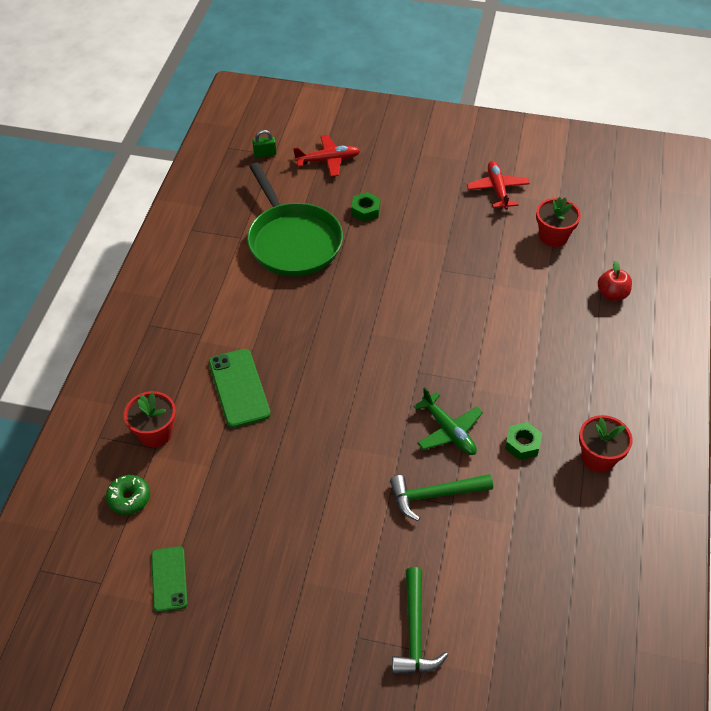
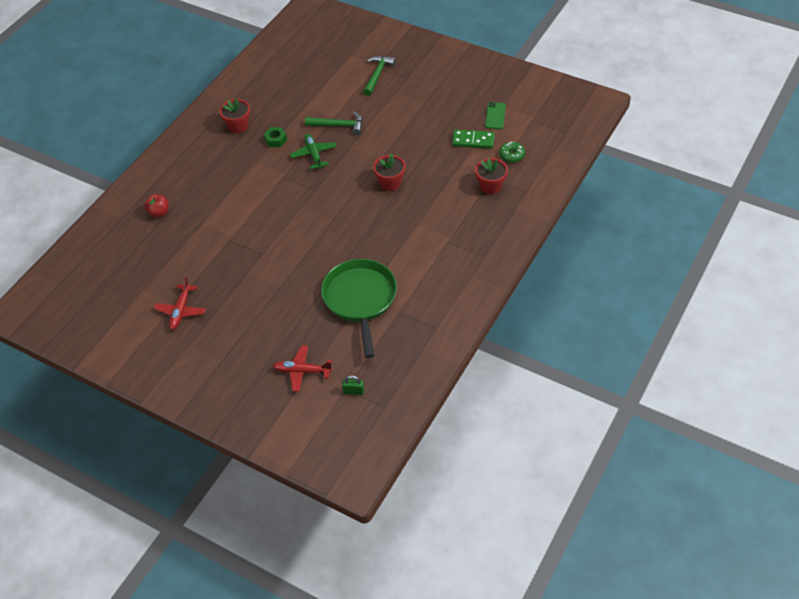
camera: 160 degrees left, 0 degrees up
(198, 514) = (473, 141): none -> green domino
(239, 388) = (432, 202): green phone -> none
(365, 211) = (293, 314): green nut -> none
(553, 236) = (167, 262): red flower pot -> red flower pot (390, 183)

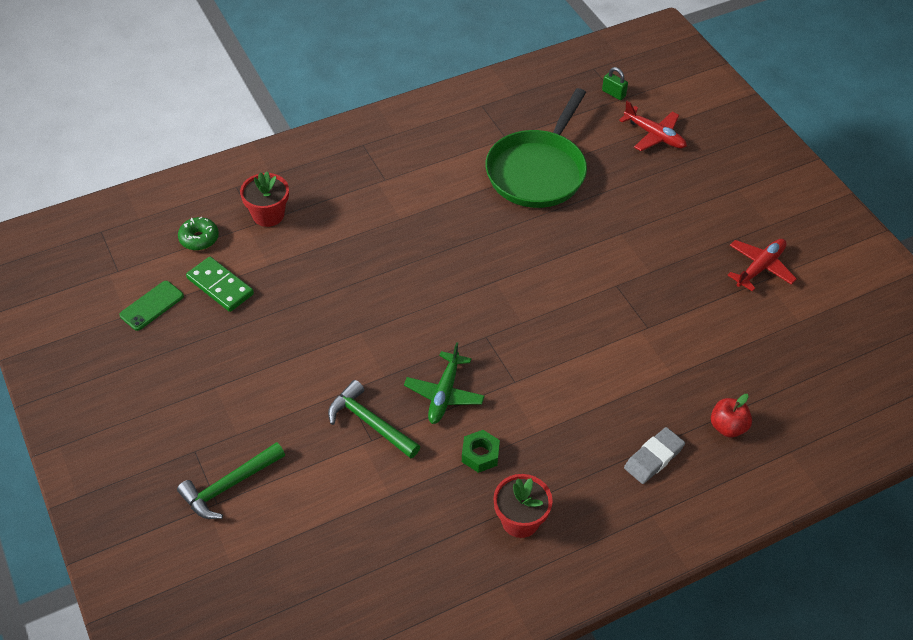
camera: 150 degrees left, 0 degrees up
(190, 180) = (653, 458): none -> grey eraser
(390, 183) = (381, 289): red flower pot -> none

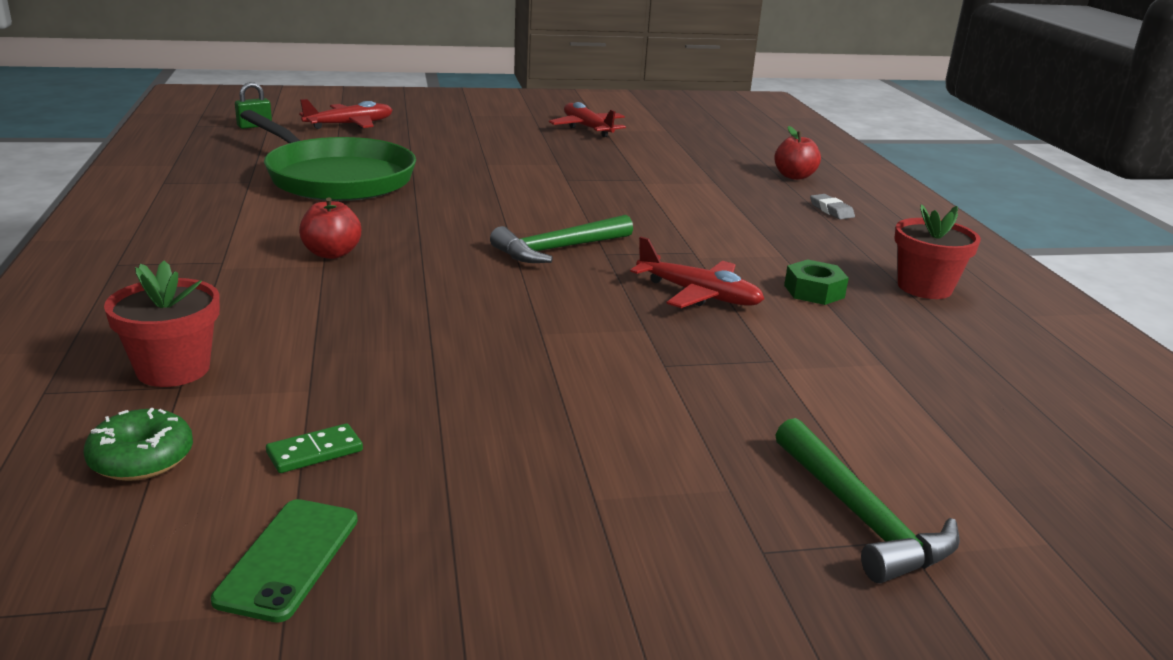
camera: 75 degrees left, 25 degrees down
(152, 306) = (289, 559): green phone -> green phone turned 45 degrees clockwise
(220, 286) = (315, 452): green domino -> green domino, size x0.56
(370, 423) = (737, 355): green hammer -> green hammer (558, 249)
(417, 216) = (331, 253): none -> red apple
(444, 394) = (698, 294): green plane -> red plane
(653, 458) = (831, 210): grey eraser -> grey eraser, size x0.64

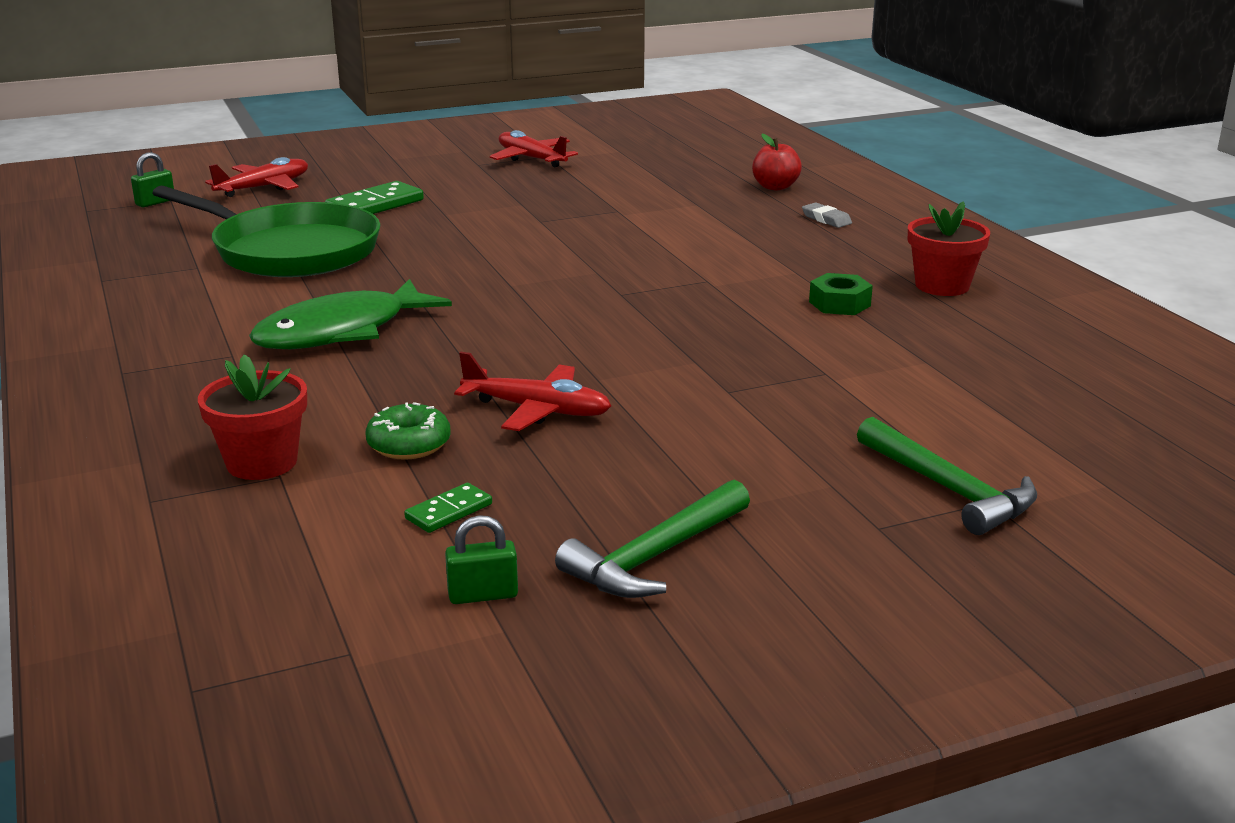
camera: 10 degrees left, 0 degrees up
(142, 459) = (292, 541): green donut -> green donut (409, 445)
(289, 559) = (483, 595): green phone -> green padlock
(331, 253) = (341, 331): red apple -> green fish
(432, 149) = (375, 205): none -> green domino
(558, 249) = (571, 296): green hammer -> green hammer (655, 556)
(698, 294) = (731, 322): red plane -> red plane (537, 410)

